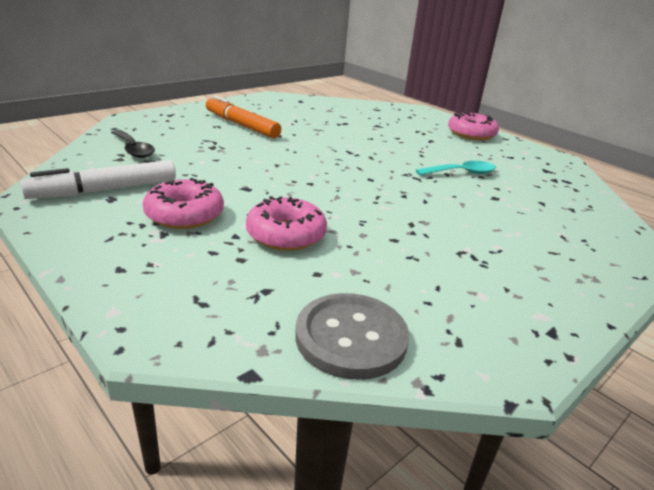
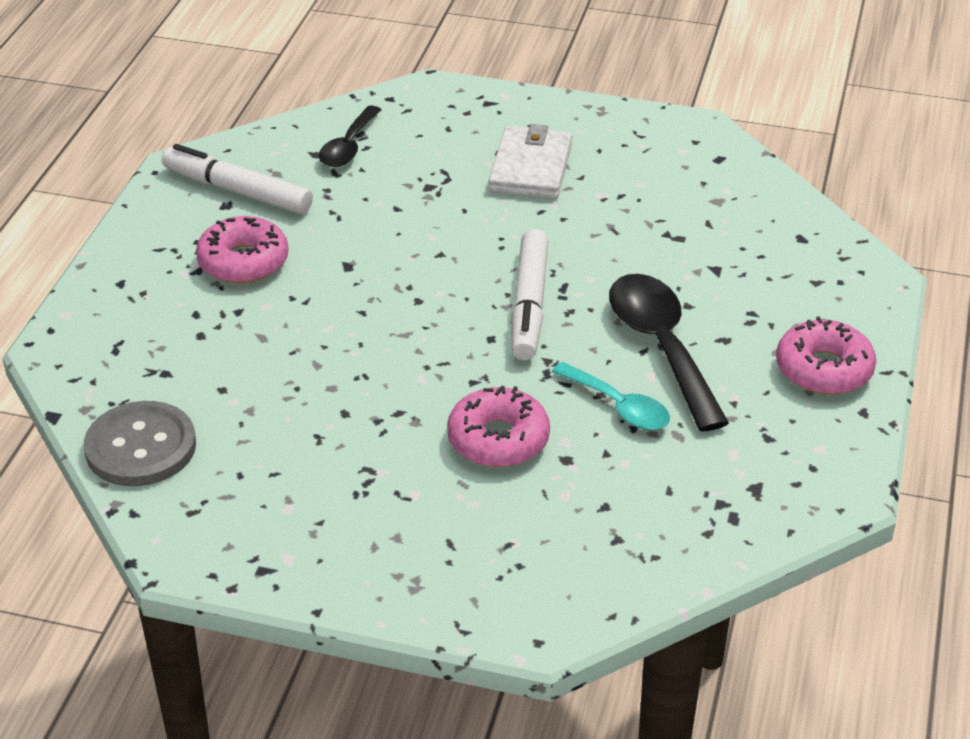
camera: 60 degrees right, 10 degrees up
(241, 125) = (530, 168): orange marker -> white wallet
(286, 234) = (273, 339): pink donut -> pink donut (498, 439)
(353, 162) = (529, 304): none -> white marker
(423, 151) = (662, 347): none -> black spoon

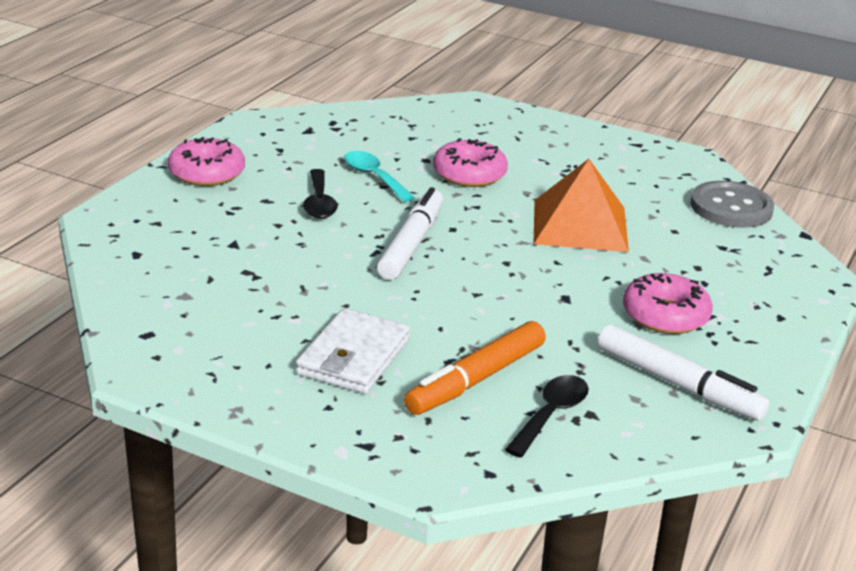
camera: 170 degrees left, 10 degrees down
(340, 373) = (580, 225): none -> orange pyramid
(417, 165) = (476, 379): none -> orange marker
(662, 347) = (319, 202): black spoon -> black spoon, size x0.60

